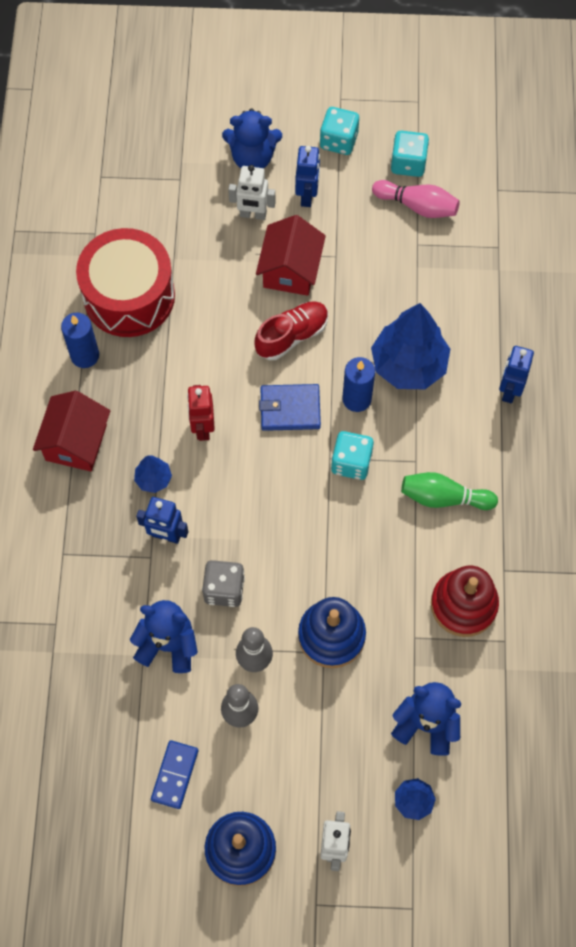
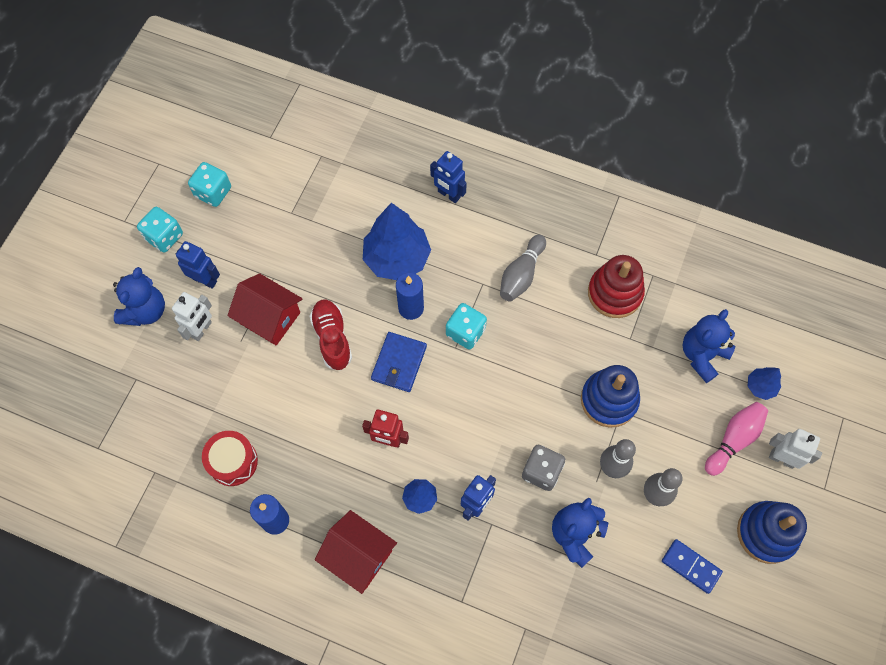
camera: 70 degrees left, 0 degrees up
(129, 296) = (233, 462): red drum -> red drum, size x0.56
(417, 206) = (256, 200): pink bowling pin -> pink bowling pin (733, 440)
(444, 497) = (521, 274): green bowling pin -> grey bowling pin

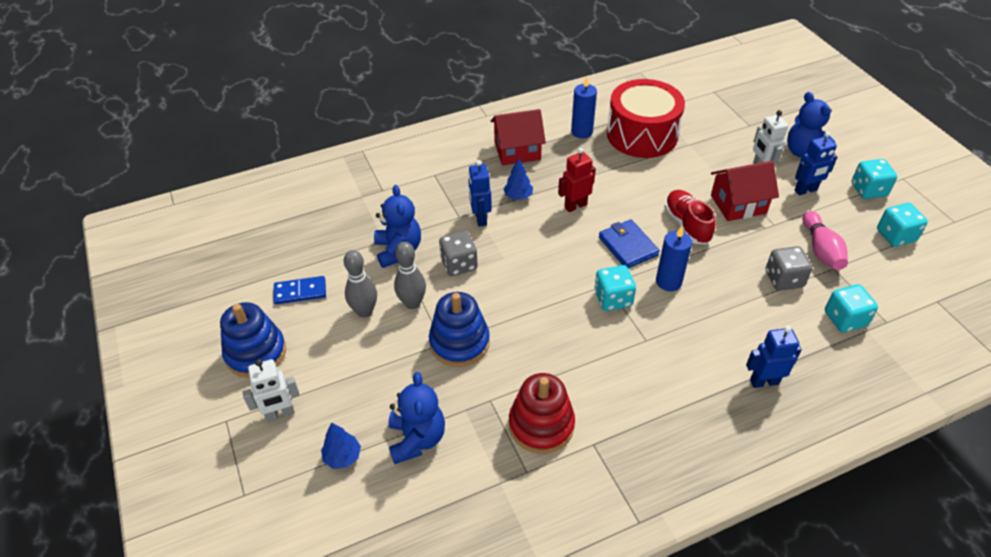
camera: 135 degrees right, 20 degrees down
(233, 462) = (642, 135): red drum -> red drum, size x1.79
(332, 338) = (687, 225): red shoe -> red shoe turned 135 degrees counterclockwise
(335, 236) = (783, 279): none -> grey dice
(342, 180) = (845, 319): none -> turquoise dice
(397, 258) = (725, 303): blue tree -> none
(521, 274) = (628, 372): grey bowling pin -> none
(733, 440) = (333, 395): pink bowling pin -> pink bowling pin (821, 250)

